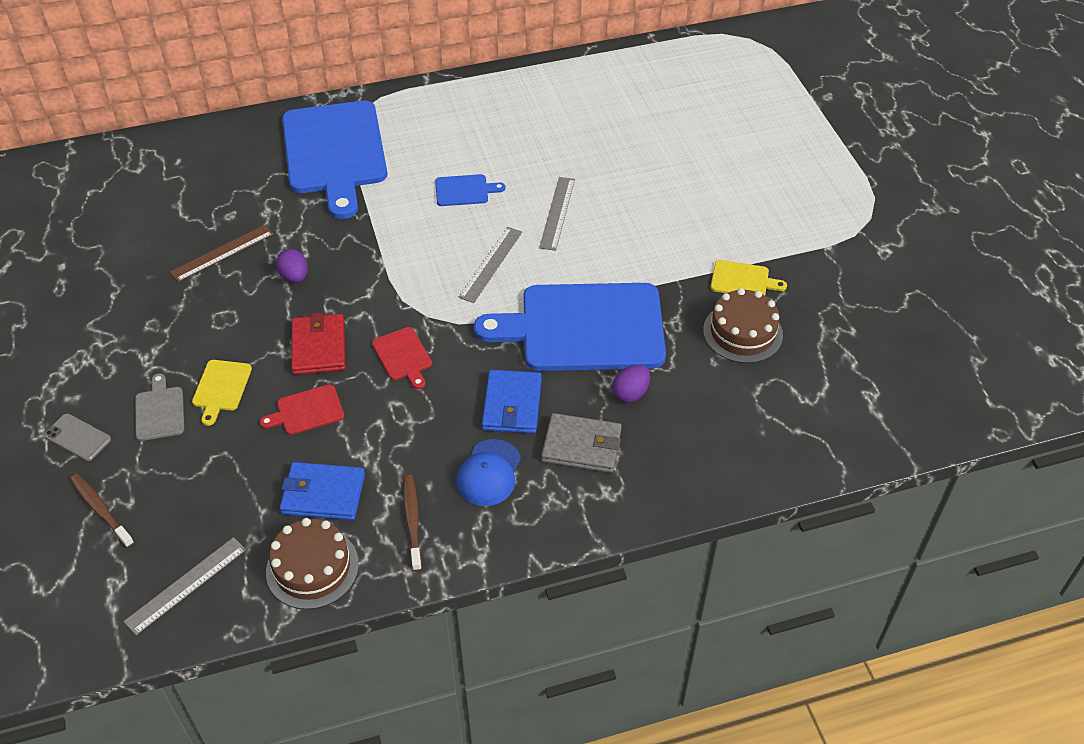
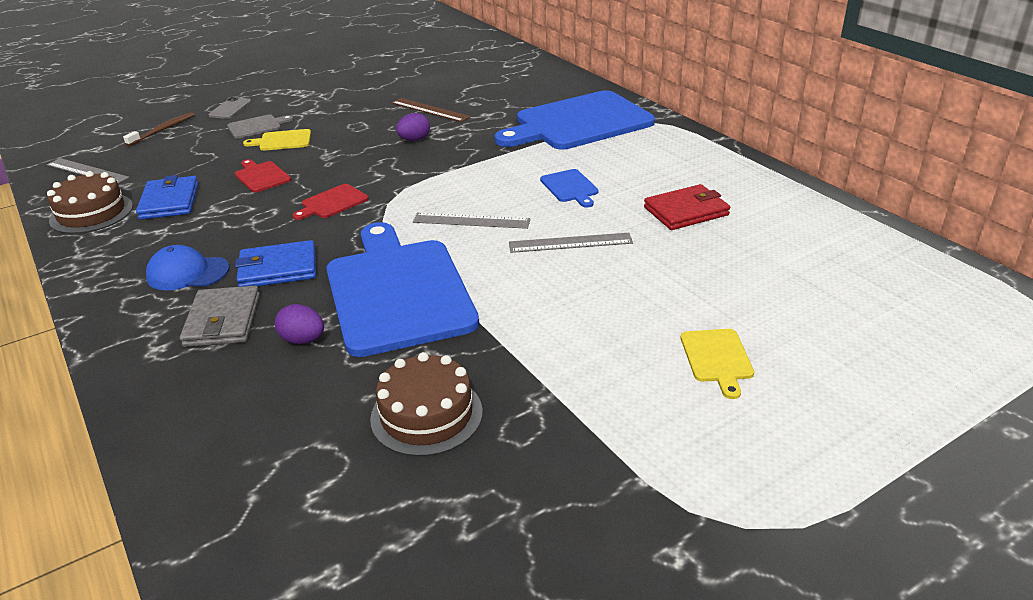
camera: 75 degrees right, 15 degrees down
(318, 347) = (335, 166): red wallet -> red wallet (686, 211)
(412, 521) = (134, 246): brown toothbrush -> none
(743, 280) = (526, 400): yellow cutting board -> yellow cutting board (717, 358)

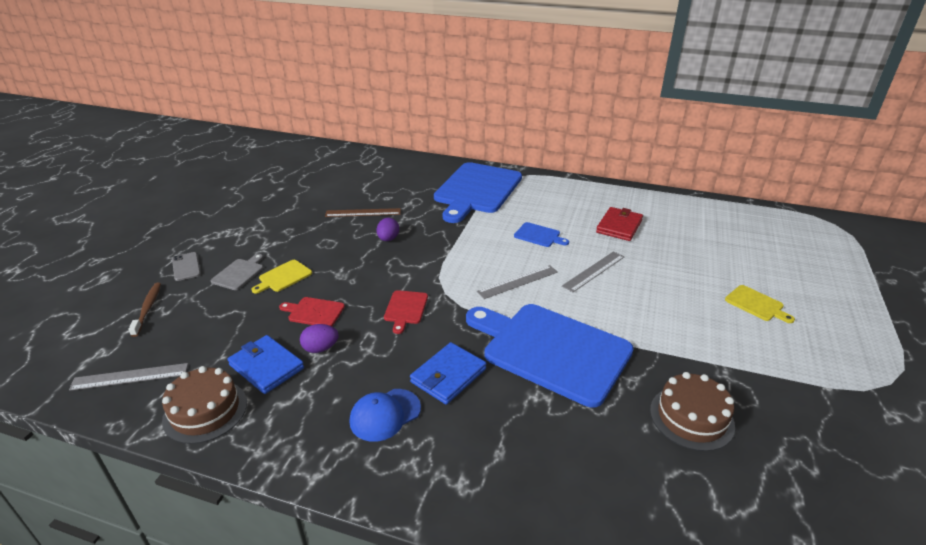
camera: 40 degrees left, 0 degrees up
(223, 320) = (474, 434): grey wallet -> none
(303, 340) = (549, 415): purple egg -> purple egg (320, 348)

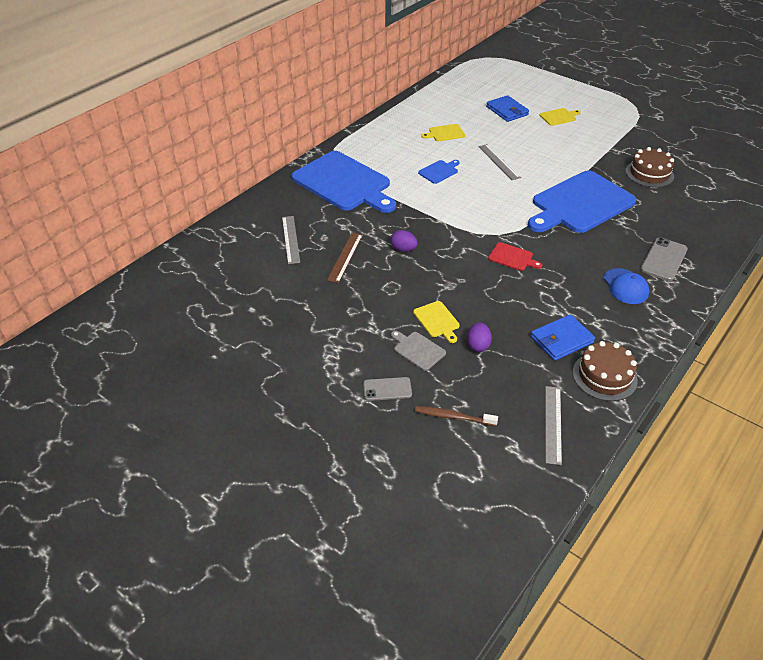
camera: 70 degrees left, 10 degrees up
(314, 312) = (499, 307): red cutting board -> none
(320, 348) = (547, 308): purple egg -> purple egg (478, 345)
(448, 376) = (594, 252): blue wallet -> blue wallet (507, 111)
(465, 453) = (664, 259): none -> grey phone
(518, 281) = (498, 197): grey ruler -> grey ruler (291, 239)
(619, 226) = (445, 133): red wallet -> yellow cutting board

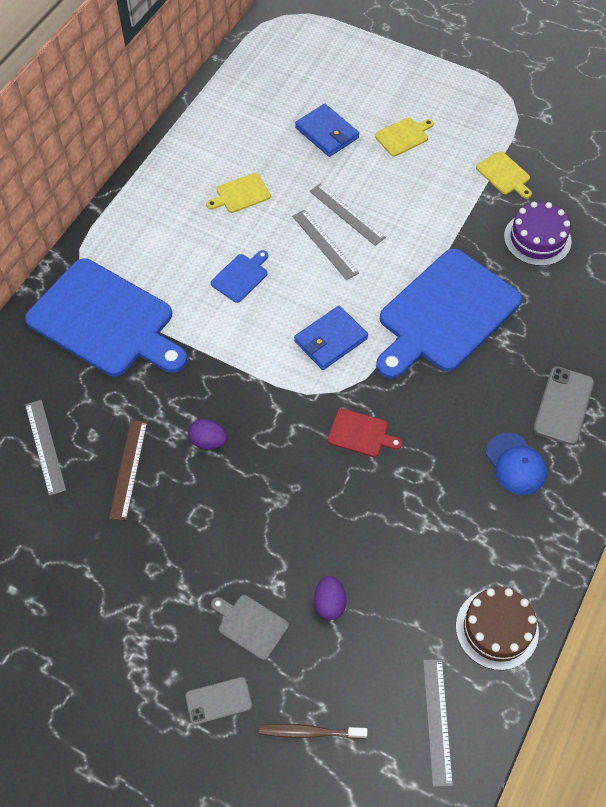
camera: 10 degrees left, 15 degrees up
(437, 321) = (270, 568): yellow cutting board -> yellow cutting board (504, 175)
(516, 149) = (347, 214): none -> grey ruler
(561, 340) = (438, 575): blue wallet -> blue wallet (330, 340)
(649, 173) = (537, 239): brown cake -> purple cake

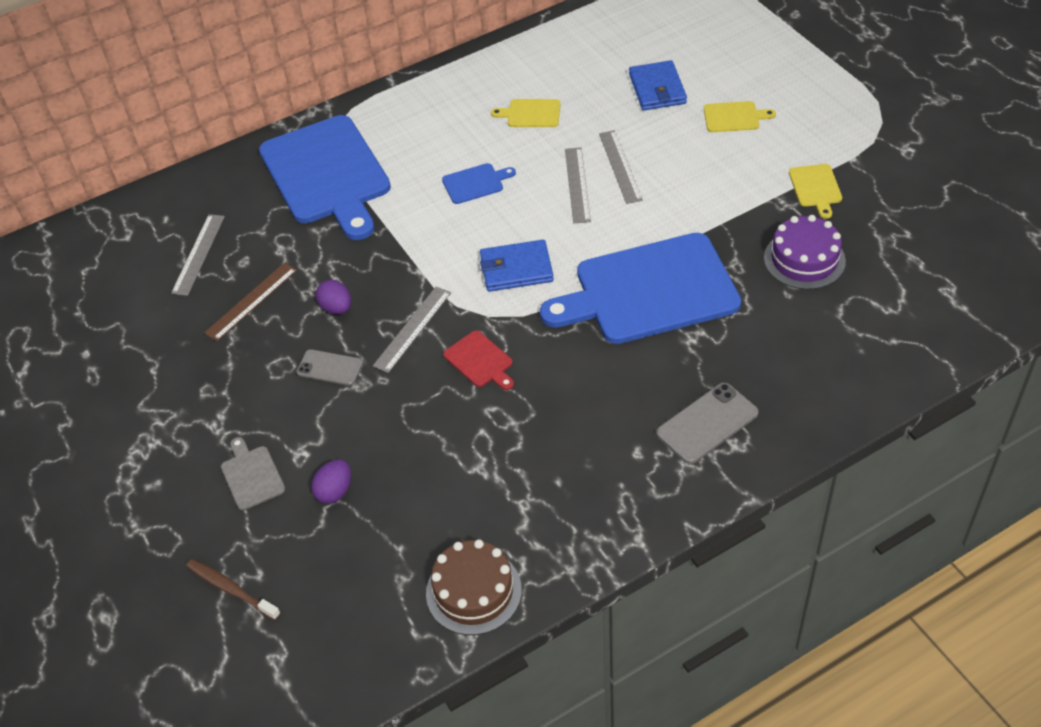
camera: 35 degrees right, 10 degrees down
(218, 700) = (176, 523): grey phone -> grey phone (330, 367)
(437, 721) = (351, 641): grey ruler -> grey ruler (412, 329)
(515, 464) = (612, 454): blue cap -> none

